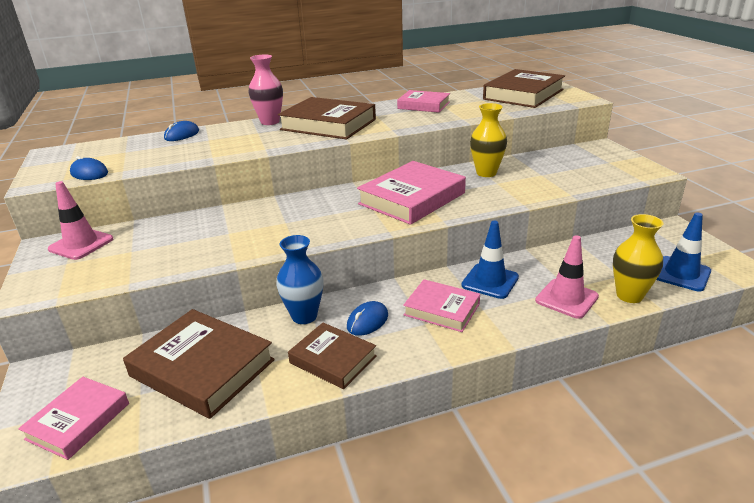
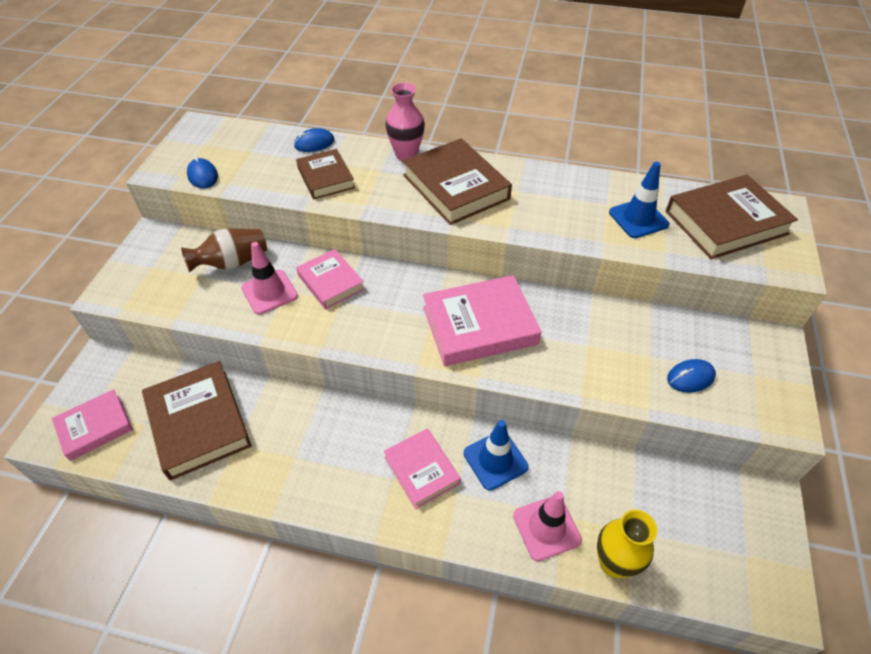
camera: 30 degrees right, 20 degrees up
(81, 244) = (175, 247): pink traffic cone -> pink traffic cone (269, 292)
(155, 235) = (232, 263): none -> brown vase
(304, 316) = (307, 409): blue vase -> none
(333, 359) = (291, 474): brown book -> brown book (325, 178)
(367, 321) = (350, 446): blue mouse -> blue mouse (690, 377)
(423, 105) = (585, 193): pink book -> pink book (330, 282)
(486, 173) = (592, 322): yellow vase -> none
(681, 274) = (702, 569): blue traffic cone -> blue traffic cone (638, 218)

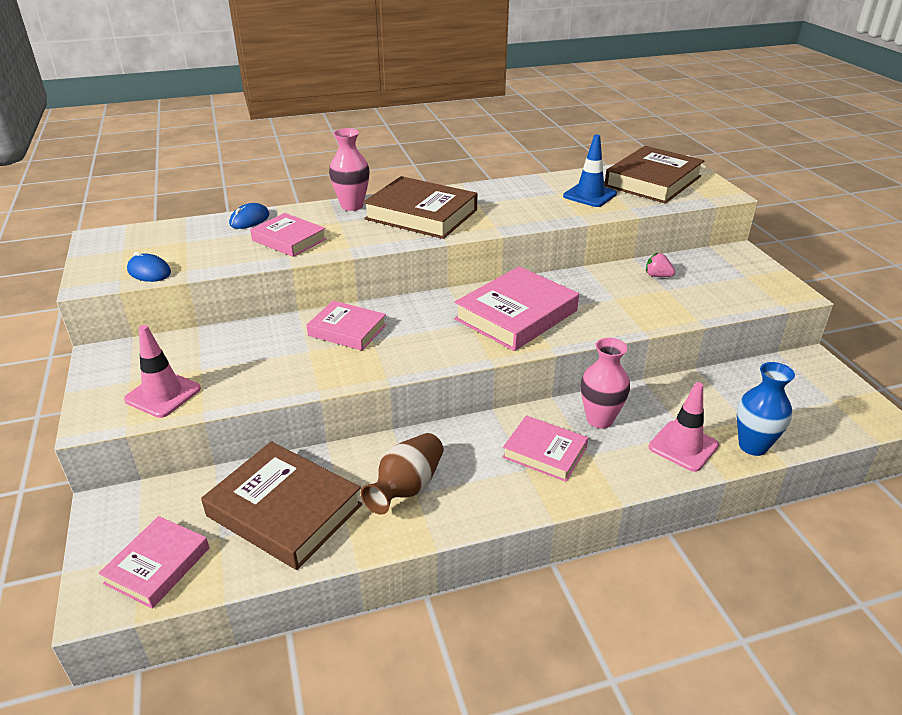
camera: 30 degrees left, 15 degrees down
(232, 263) = (225, 348): brown vase -> brown vase (407, 487)
(269, 292) = (290, 357): pink traffic cone -> pink traffic cone (163, 394)
(325, 178) = (289, 239): brown book -> pink book
(495, 460) = (599, 419): blue traffic cone -> pink vase
(613, 563) = (752, 446): yellow vase -> blue vase
(656, 335) = (657, 276): none -> pink strawberry
(690, 377) = (707, 292): blue mouse -> none

